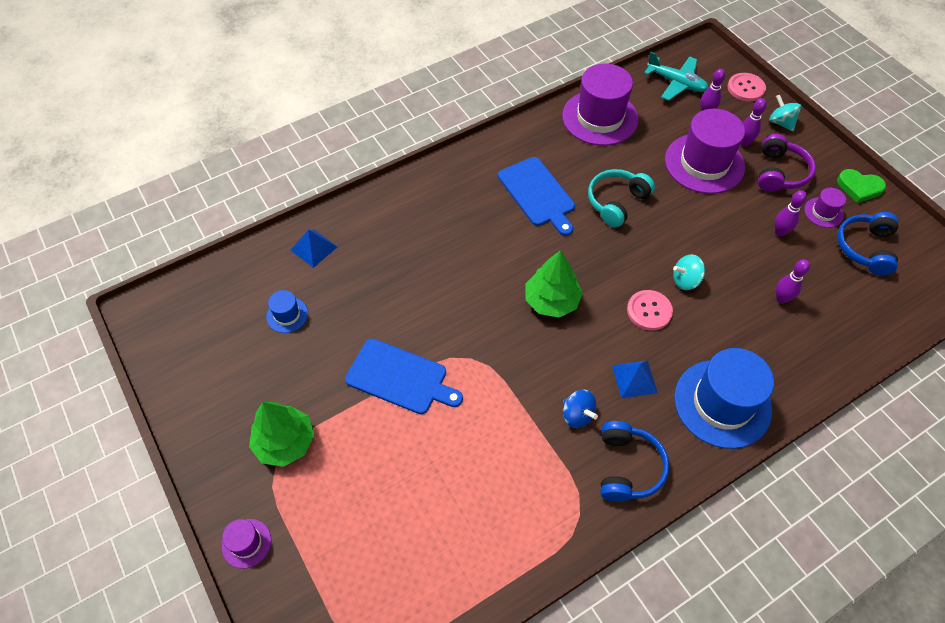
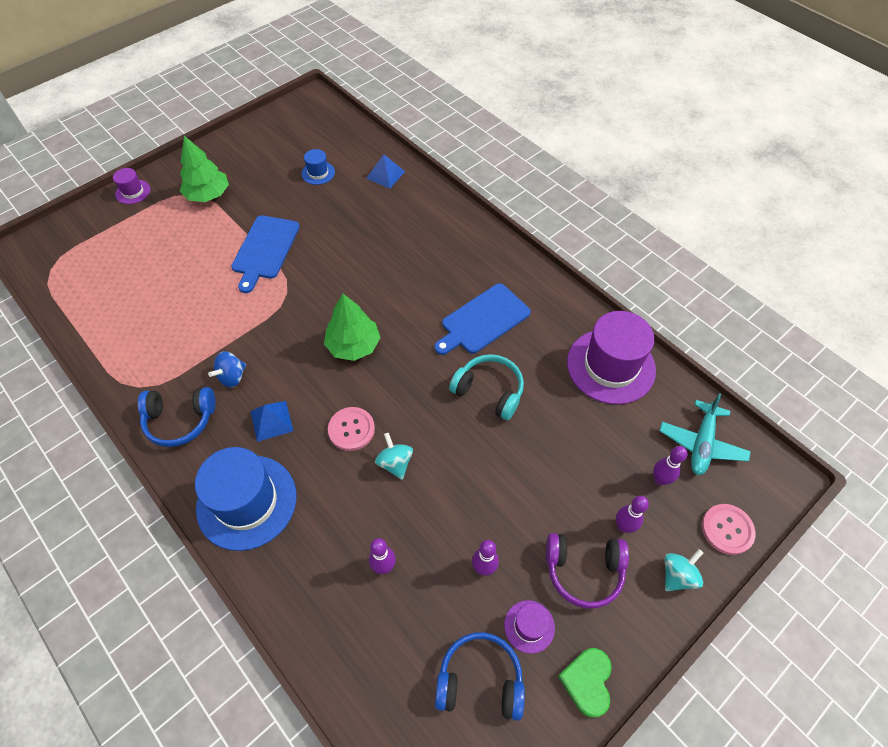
camera: 80 degrees right, 0 degrees up
(704, 163) = (573, 479): purple hat -> none

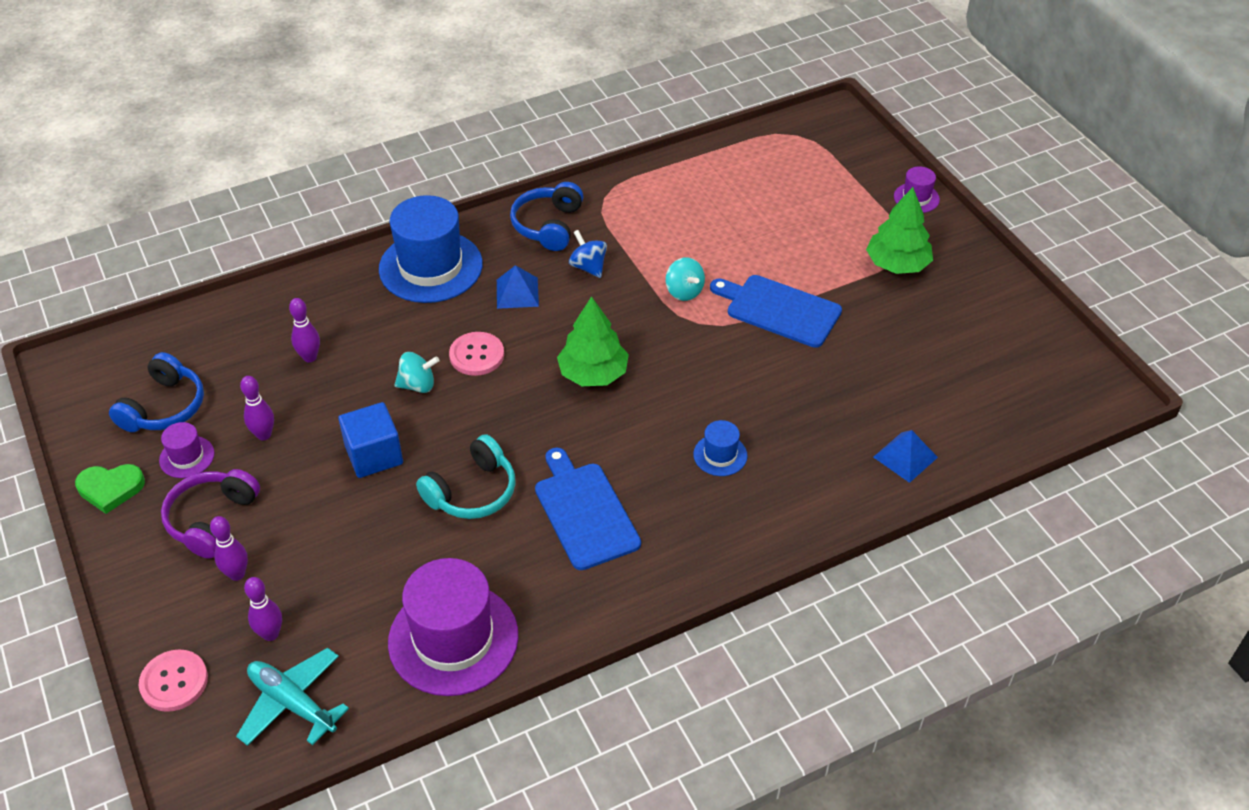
camera: 105 degrees right, 10 degrees down
(318, 173) = (922, 379): blue hat -> blue hat (720, 455)
(477, 470) = (374, 455): none -> blue cube
(587, 681) = (110, 489): green heart -> green heart turned 150 degrees clockwise
(677, 575) = (156, 606): turquoise spinning top -> turquoise spinning top (684, 291)

